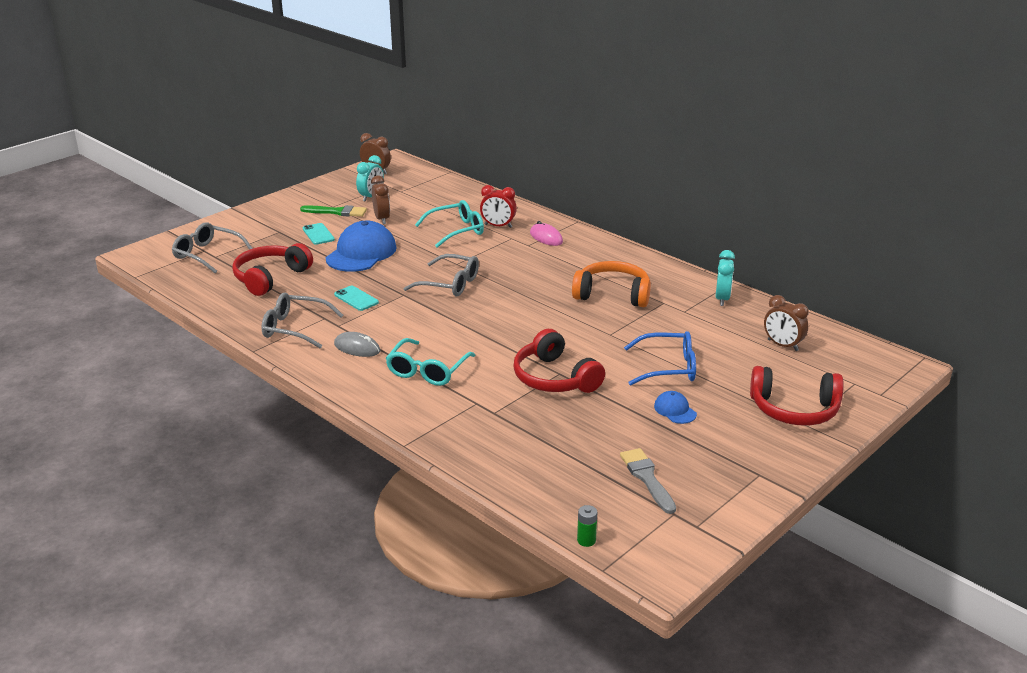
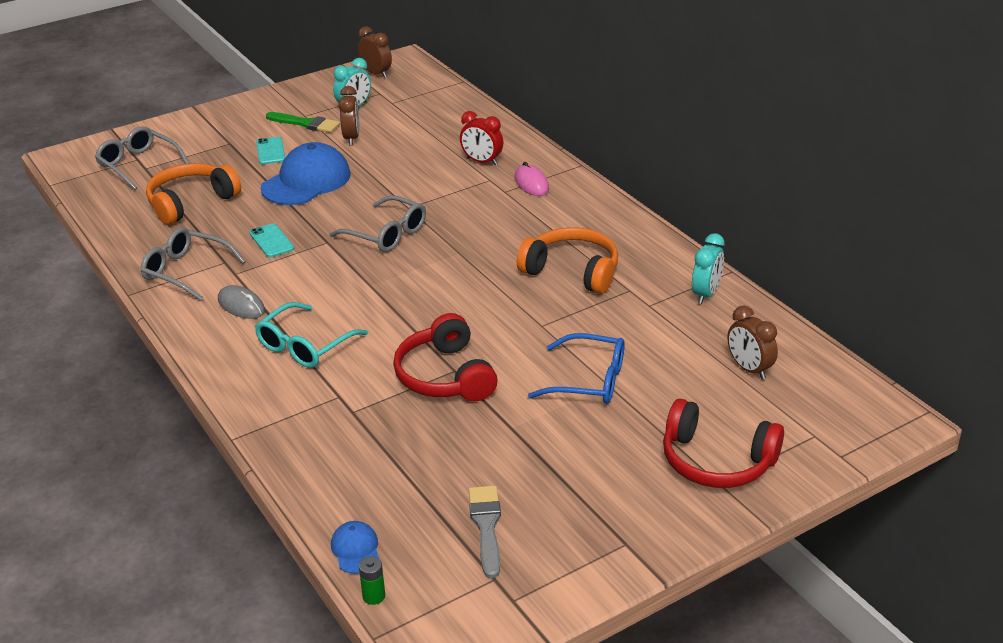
camera: 15 degrees right, 5 degrees up
(270, 278) = (191, 202): red headphones -> orange headphones
(456, 230) = (430, 163): turquoise glasses -> none
(675, 410) = (567, 440): blue cap -> blue cap (355, 549)

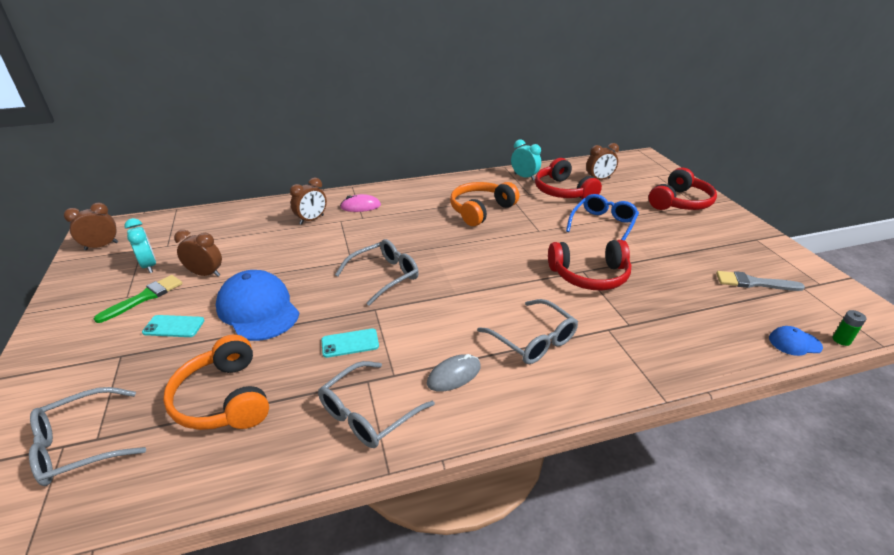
camera: 75 degrees left, 0 degrees up
(305, 346) = (533, 340): turquoise glasses -> grey glasses
(482, 161) = (311, 220): red clock -> brown clock
(678, 335) = (563, 191): none -> red headphones

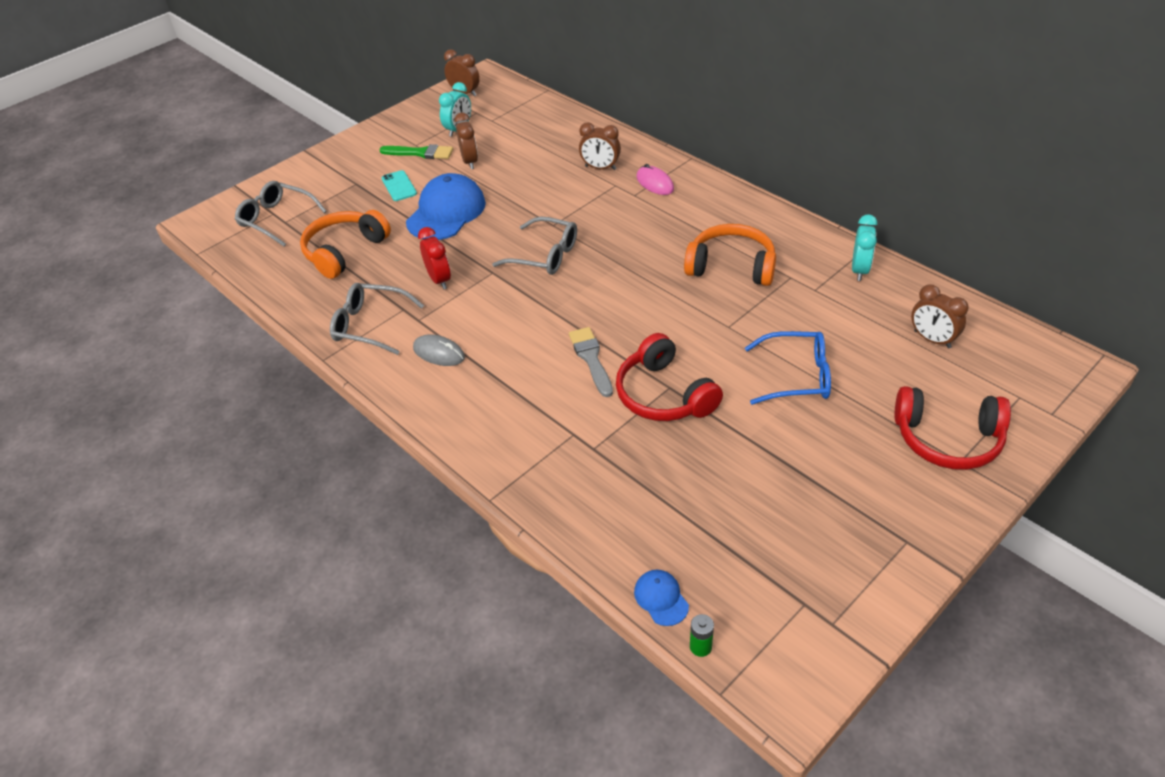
camera: 65 degrees right, 10 degrees up
(350, 343) = (439, 280): turquoise phone -> red clock
(533, 340) = (518, 385): grey glasses -> none
(563, 191) = (855, 316): red headphones -> none
(753, 283) = (772, 548): grey brush -> grey brush (591, 359)

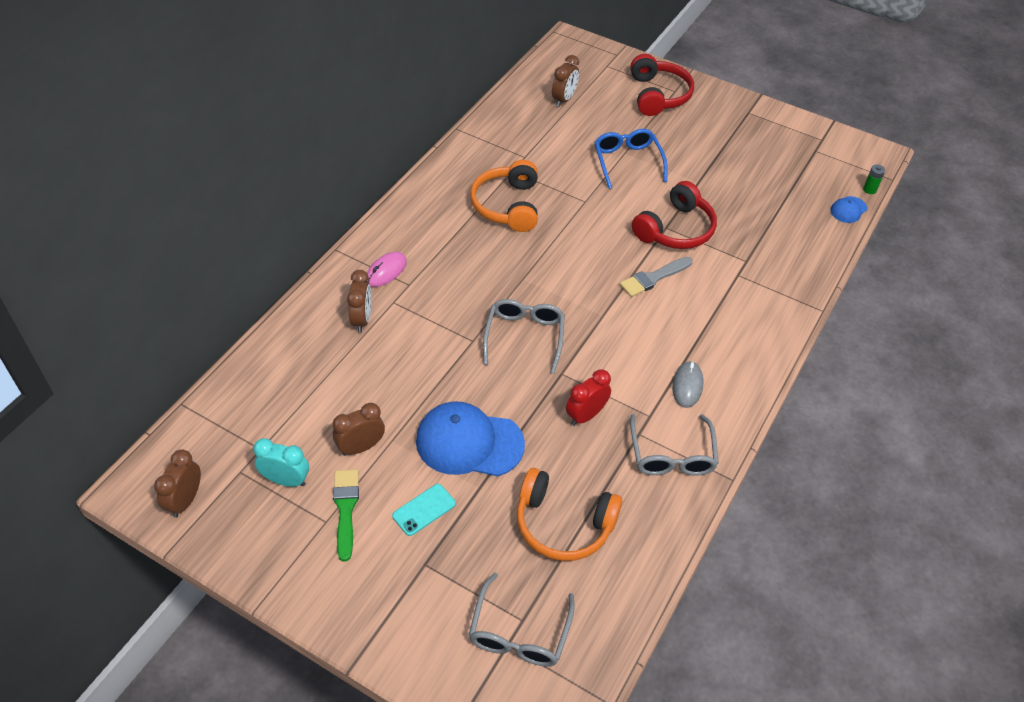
camera: 110 degrees left, 5 degrees up
(859, 270) = (493, 134): turquoise clock -> none

